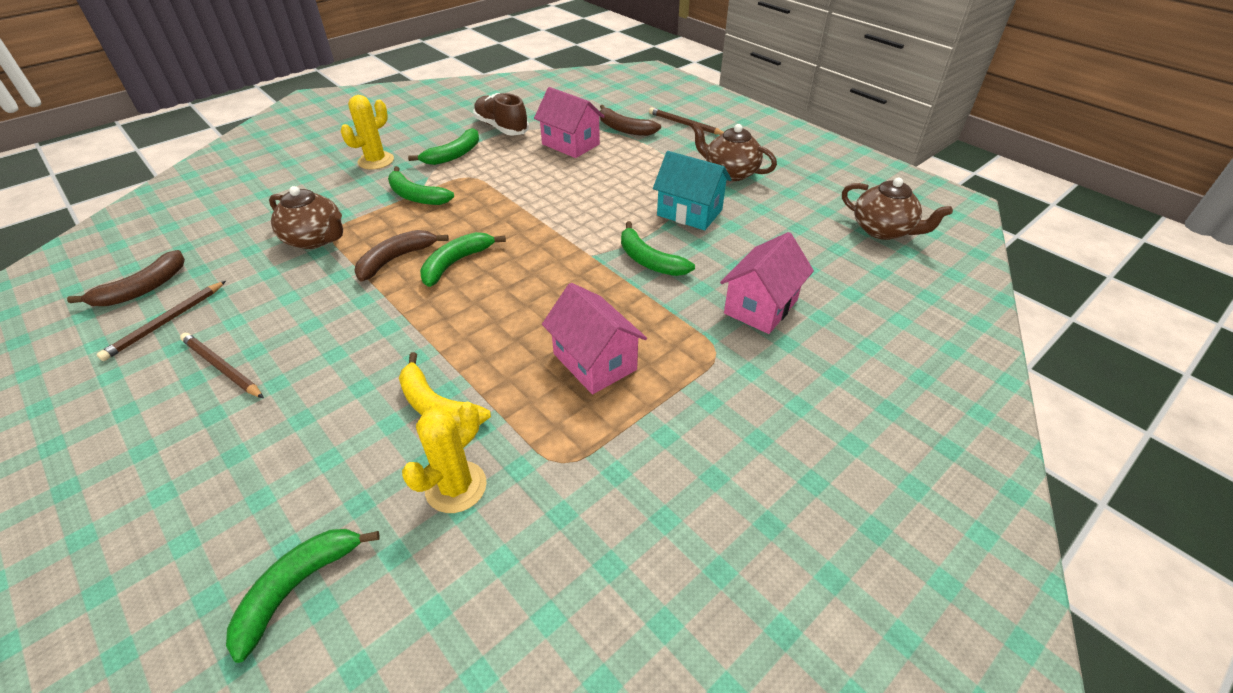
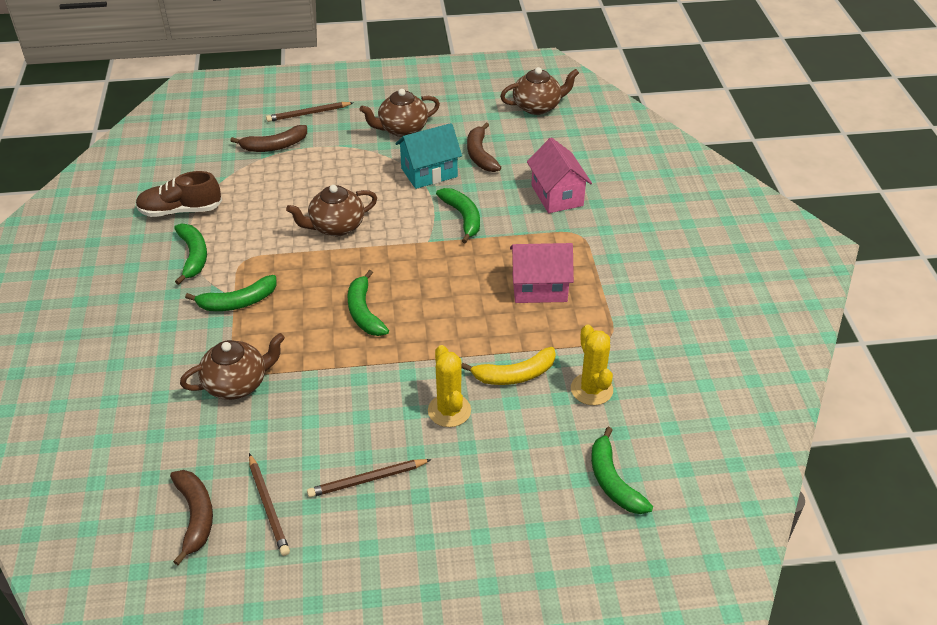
camera: 55 degrees left, 0 degrees up
(376, 161) = (141, 308): yellow cactus -> yellow cactus (449, 410)
(396, 259) = (323, 343): brown banana -> brown banana (480, 154)
(556, 199) = (336, 227): none -> brown teapot
(570, 144) = (262, 184): pink house -> none
(649, 260) = (463, 217): green banana -> green banana turned 105 degrees counterclockwise

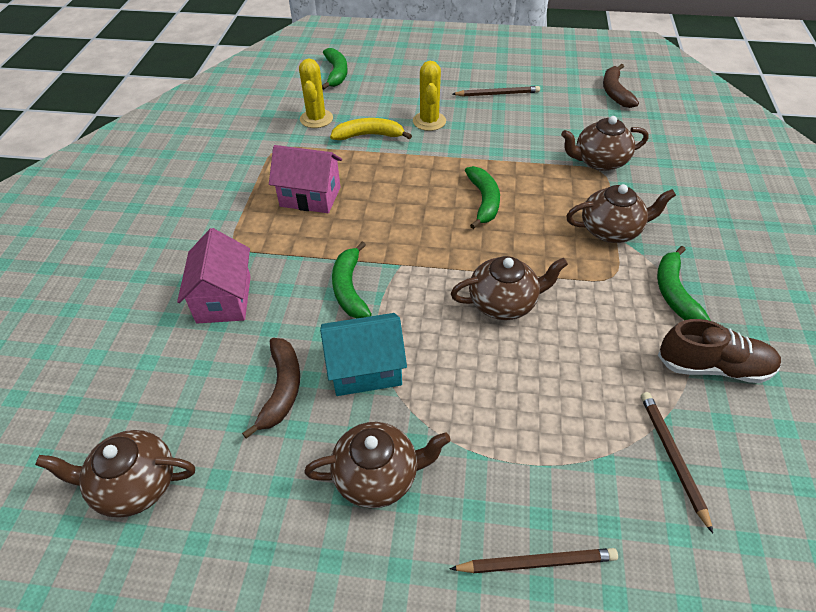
camera: 165 degrees left, 5 degrees up
(237, 302) = (611, 230): green banana -> brown teapot
(268, 506) = (566, 90): brown pencil -> brown pencil (672, 457)
(274, 146) = (594, 479): brown banana -> none

